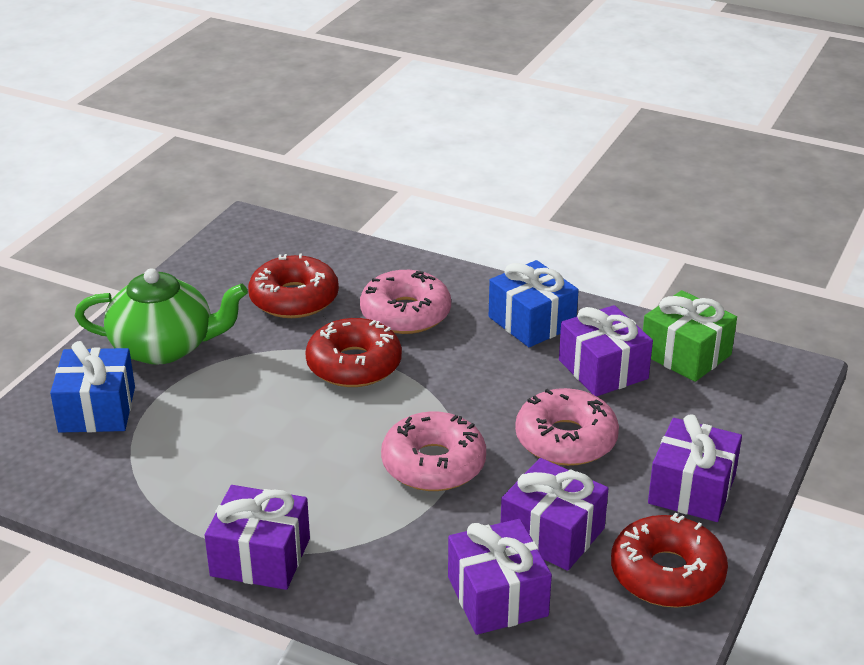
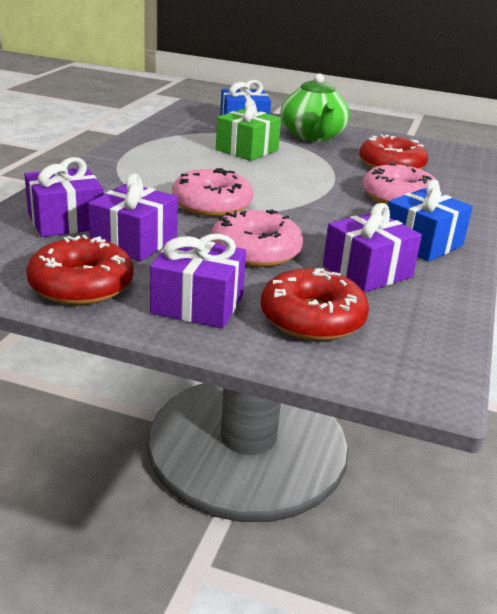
camera: 80 degrees right, 5 degrees down
(260, 557) = (113, 160): purple gift -> none
(354, 365) = (321, 182): red donut -> red donut (312, 318)
(685, 354) = (419, 315): green gift -> green gift (247, 150)

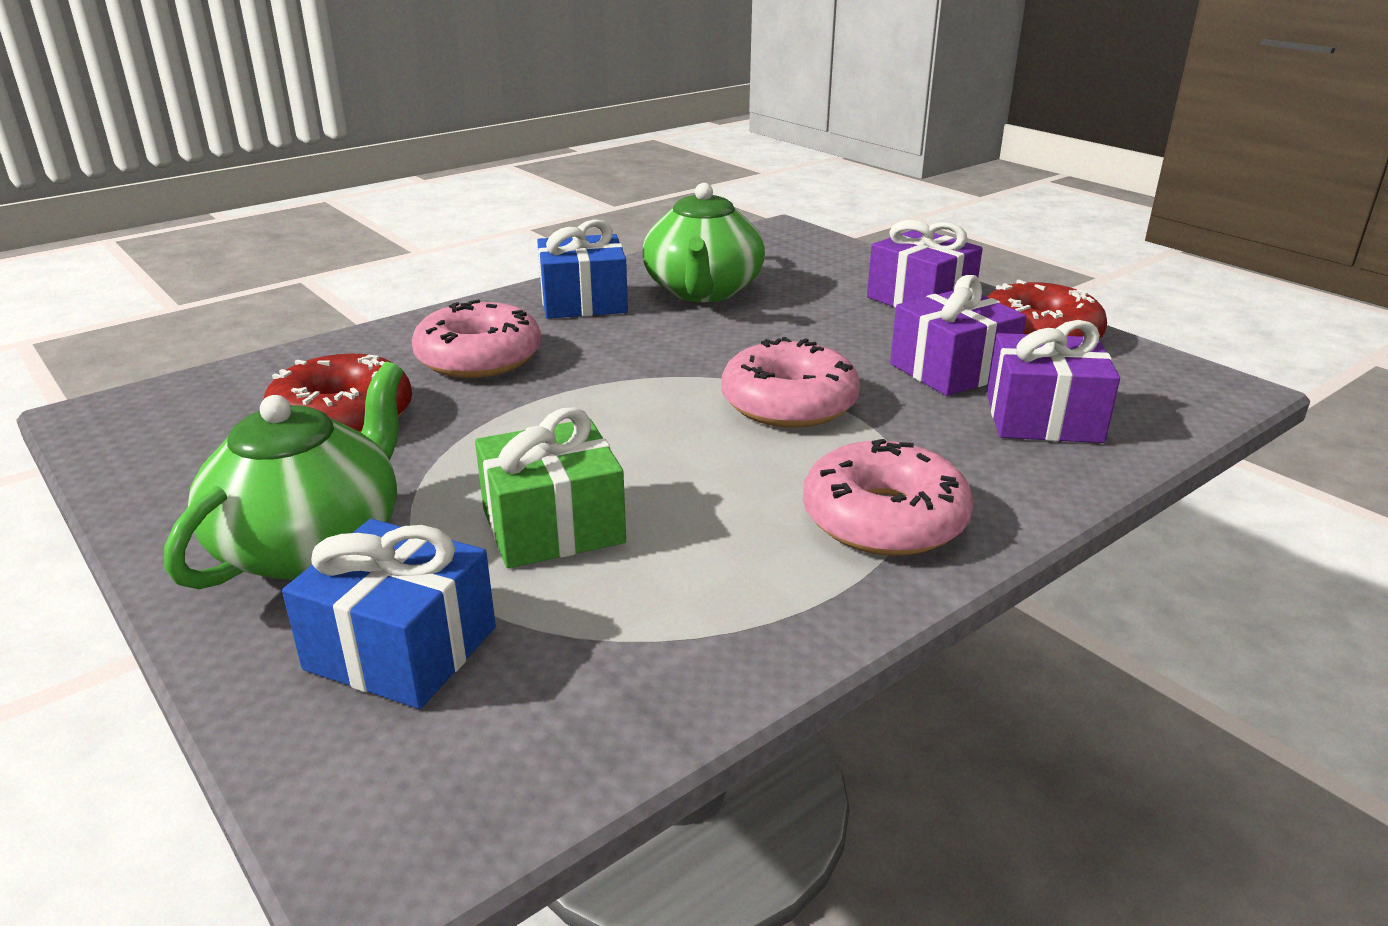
camera: 145 degrees left, 0 degrees up
(256, 251) = (802, 331): pink donut -> pink donut (884, 519)
(312, 318) = (819, 272): red donut -> none
(367, 271) = (703, 291): purple gift -> green teapot

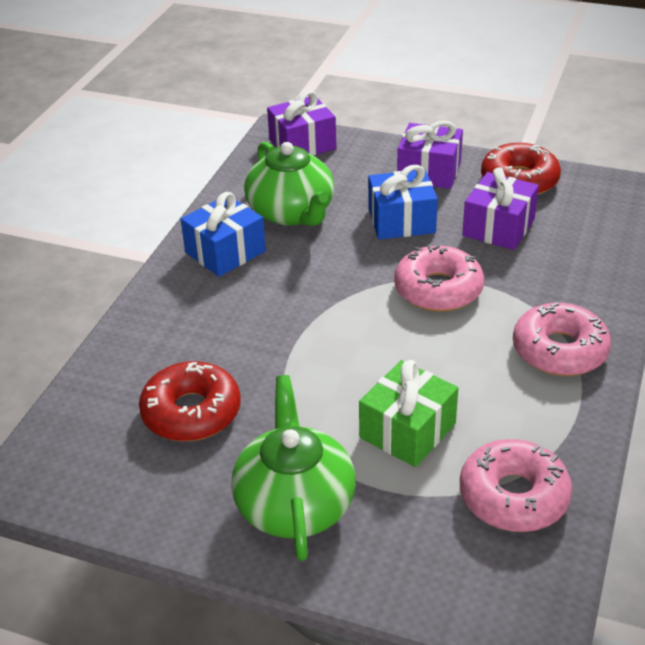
camera: 30 degrees left, 10 degrees up
(401, 648) = (419, 536): blue gift -> blue gift (401, 221)
(479, 358) = (216, 328): pink donut -> pink donut (513, 496)
(1043, 418) = (573, 247): purple gift -> purple gift (302, 144)

